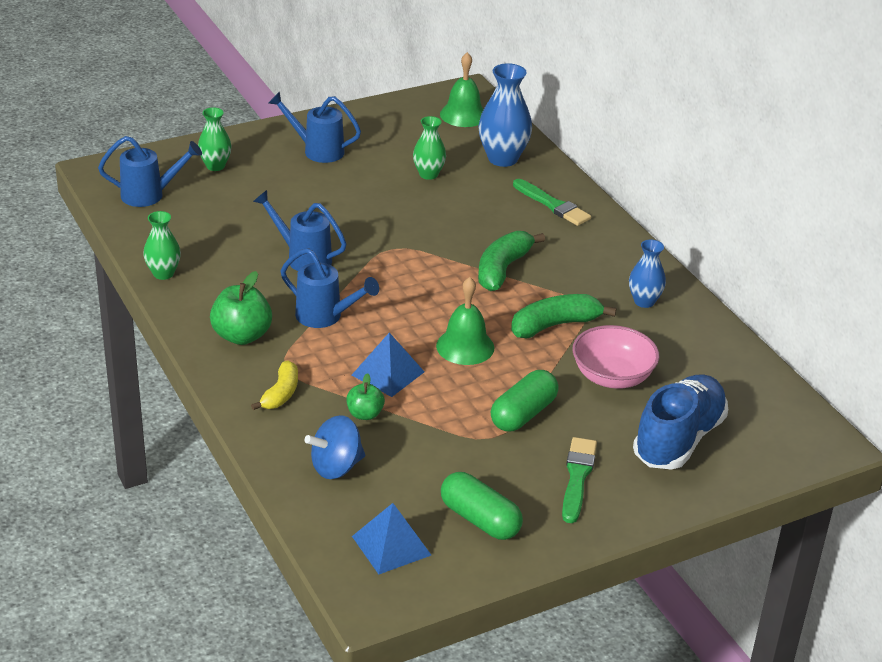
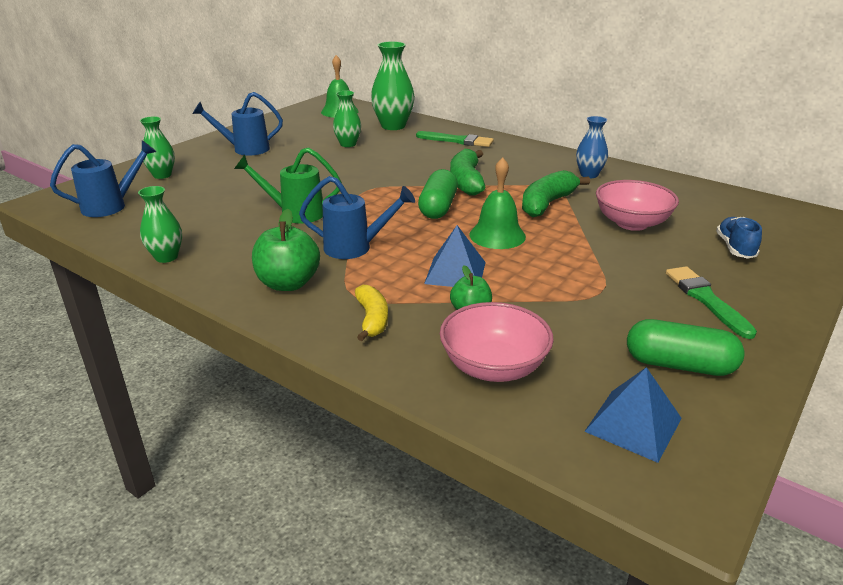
camera: 25 degrees left, 5 degrees down
(303, 258) = (295, 213): blue watering can -> green watering can
(336, 467) = (493, 367): blue spinning top -> pink bowl
(502, 159) = (393, 126): blue vase -> green vase
(523, 414) = (602, 267): green capsule -> green capsule (438, 207)
(678, 439) = (735, 248): blue shoe -> blue shoe, size x0.52

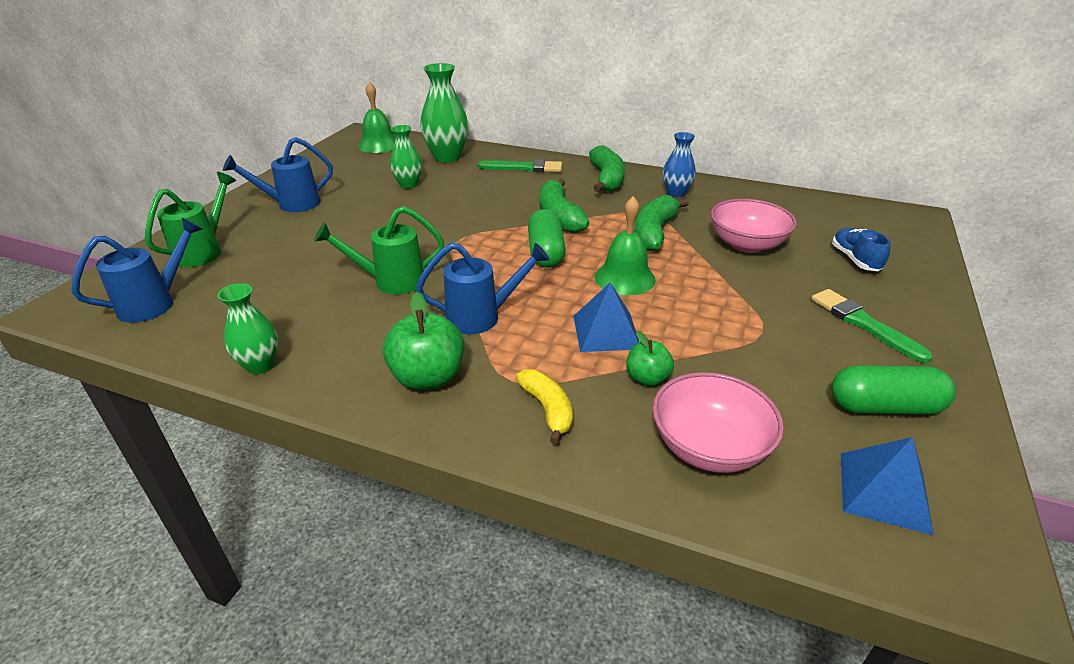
camera: 15 degrees left, 5 degrees up
(162, 175) = (203, 251): green vase -> green watering can
(529, 157) = (606, 179): none -> green banana

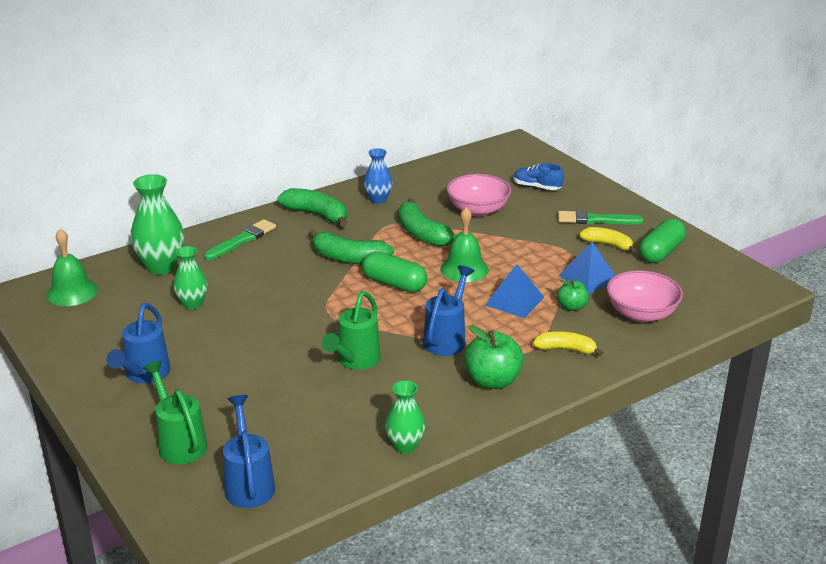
camera: 55 degrees left, 5 degrees down
(825, 353) = (607, 245): none -> yellow banana
(884, 491) = (709, 284): blue pyramid -> blue pyramid (588, 278)

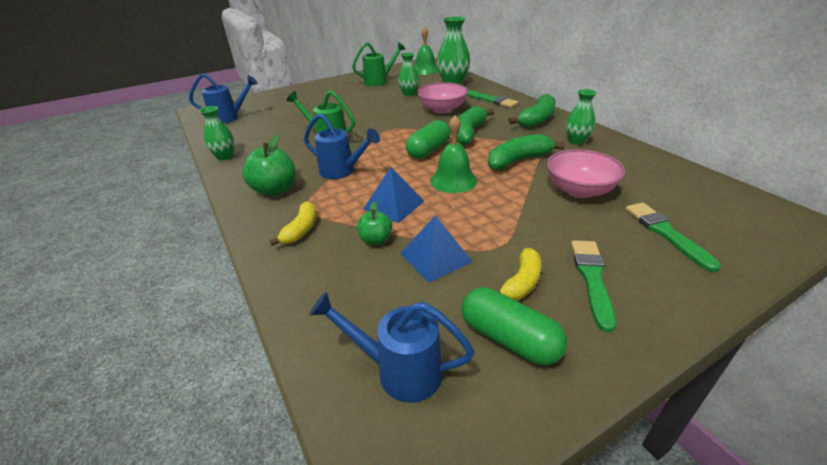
camera: 95 degrees right, 5 degrees up
(144, 375) = (340, 90): blue watering can -> blue watering can (399, 371)
(179, 443) = (276, 101): green watering can -> green watering can (379, 81)
(378, 200) = (576, 141): blue vase -> green vase
(536, 187) = (666, 233): blue shoe -> green brush
(641, 314) = (349, 293): pink bowl -> pink bowl (442, 109)

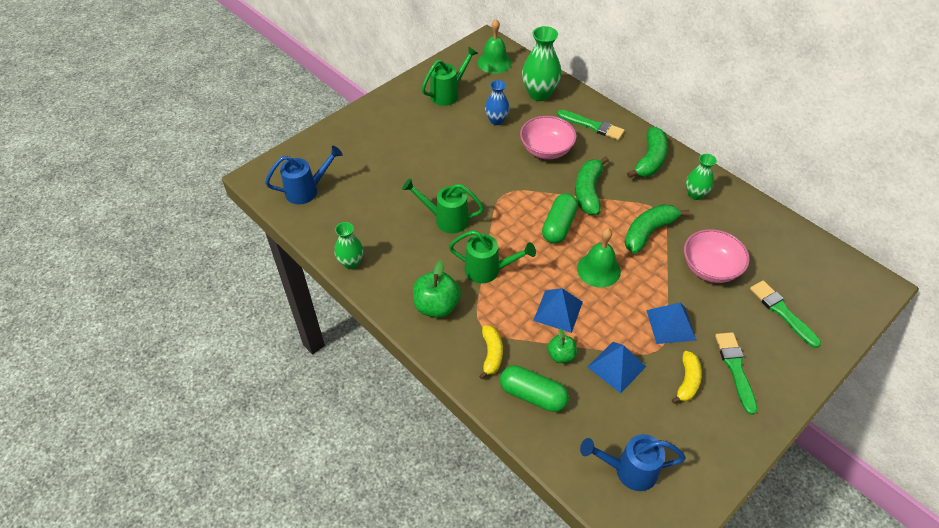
camera: 15 degrees left, 15 degrees up
(342, 171) = (488, 270): blue watering can -> green watering can
(409, 94) = (496, 120): green vase -> blue vase
(509, 338) = (691, 432): green capsule -> green capsule (533, 395)
(518, 229) = (671, 325): none -> blue pyramid

